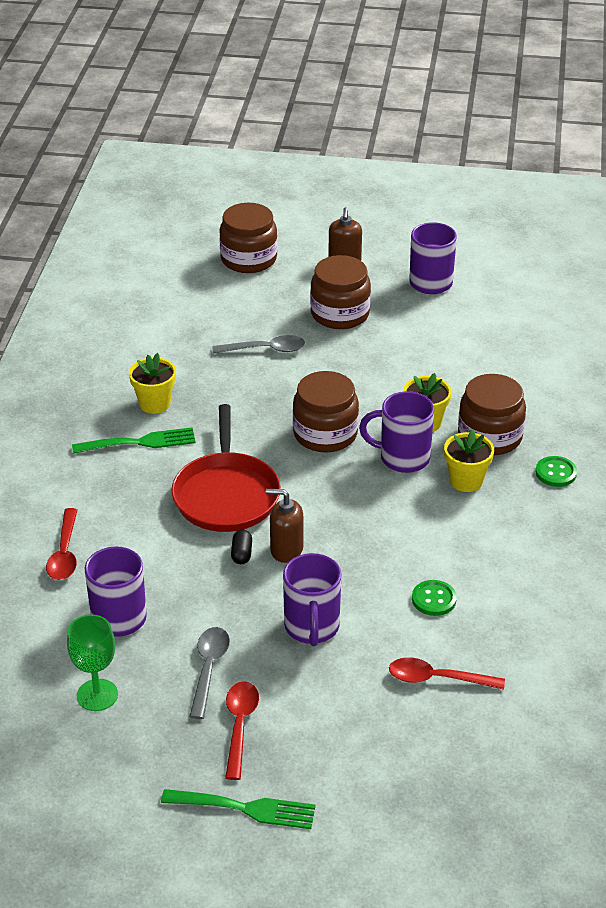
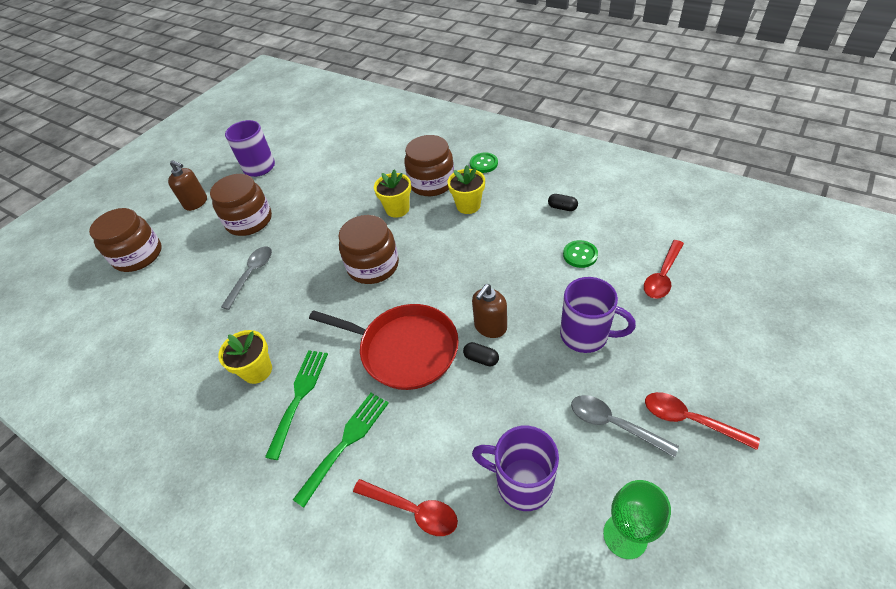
camera: 60 degrees left, 10 degrees up
(245, 808) = (792, 444): green fork -> green fork (346, 442)
(402, 458) = (426, 230): purple mug -> none
(511, 566) = (562, 207): none -> black capsule

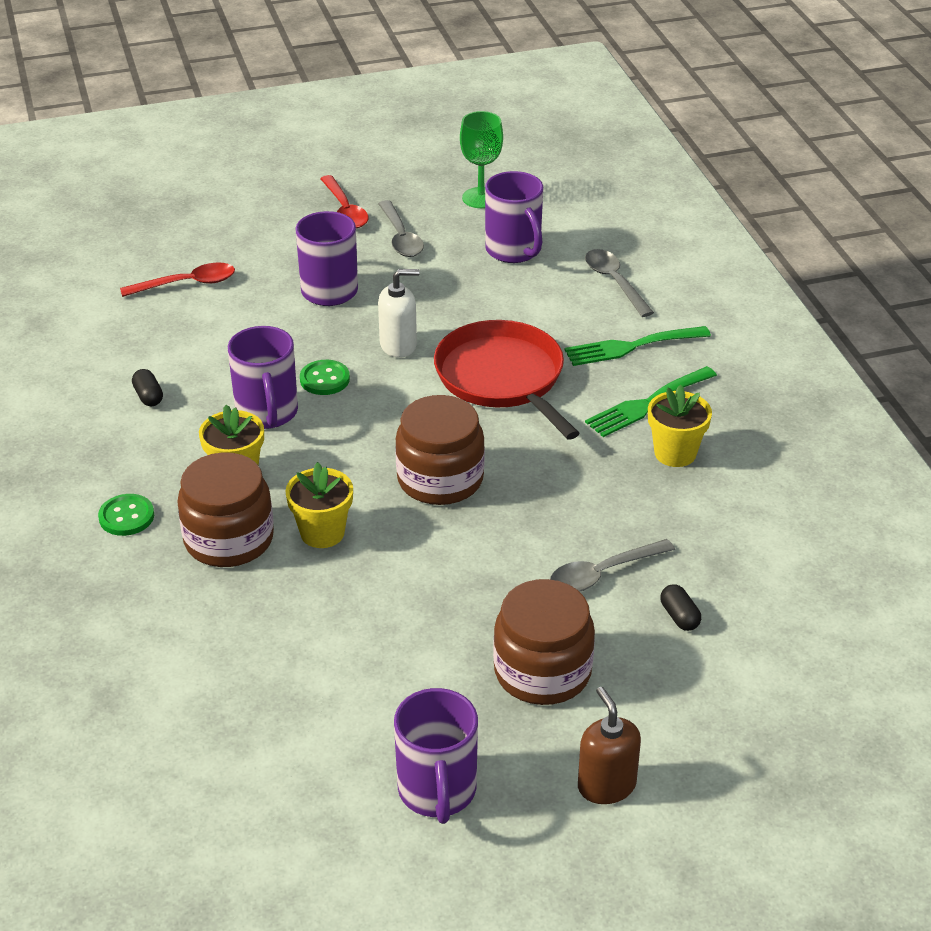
camera: 145 degrees left, 10 degrees down
(138, 255) = (762, 734): brown jar -> none
(412, 510) = (614, 282): red spoon -> grey spoon
(481, 359) = (441, 329): black capsule -> black capsule (679, 616)
(490, 327) = (398, 345): brown soap dispenser -> white soap dispenser
(497, 238) = (267, 413): none -> purple mug
(580, 255) = (219, 344): green button -> green button (324, 379)

